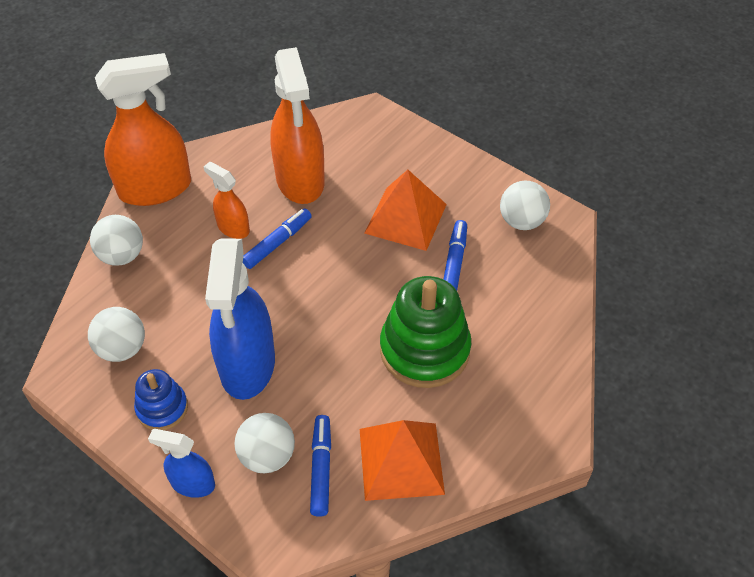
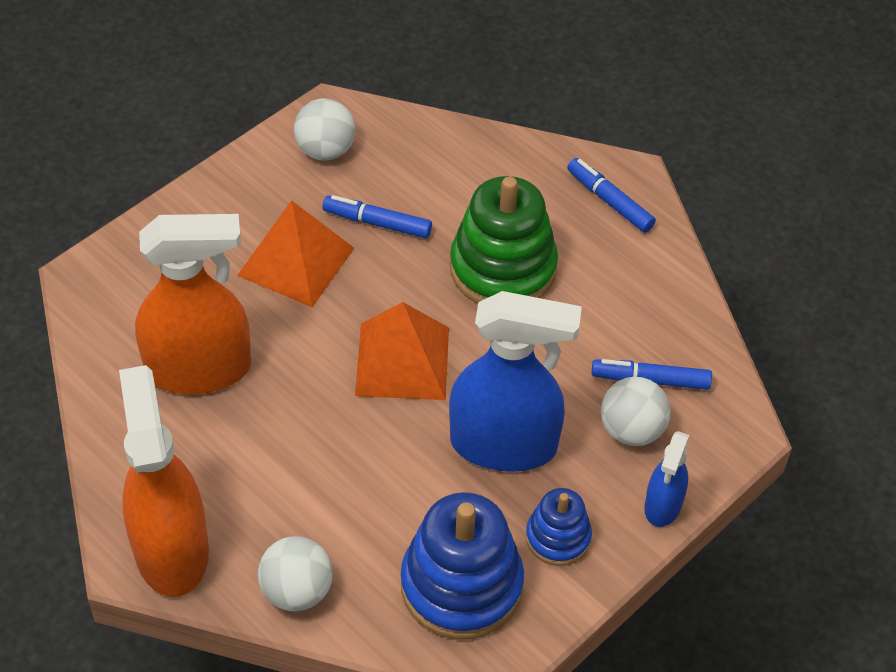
camera: 85 degrees left, 0 degrees up
(122, 349) = (461, 585): white ball -> blue stacking toy
(233, 228) = (272, 453): orange spray bottle -> none
(277, 243) = (310, 402): blue marker -> blue marker (609, 201)
(401, 461) = (645, 307): orange pyramid -> orange pyramid (402, 361)

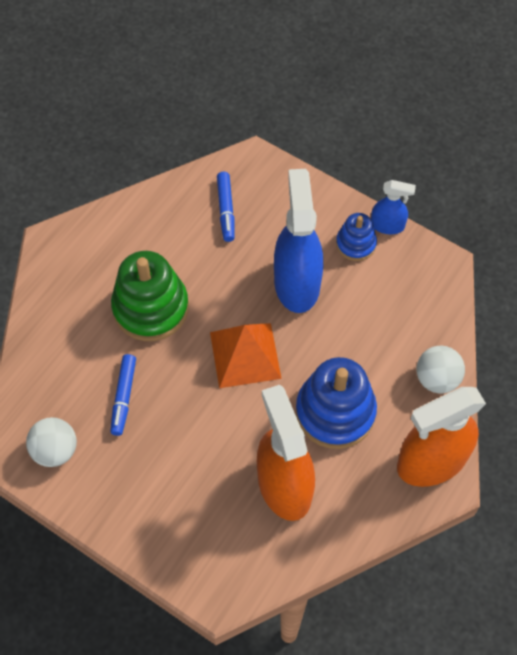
camera: 100 degrees left, 10 degrees up
(296, 261) = (171, 444): orange pyramid -> none
(461, 585) = (404, 289): blue stacking toy -> blue stacking toy (335, 412)
(609, 201) = (76, 252): blue marker -> none
(631, 430) = (267, 215): white ball -> none
(663, 506) = (317, 193): blue spray bottle -> blue spray bottle (387, 225)

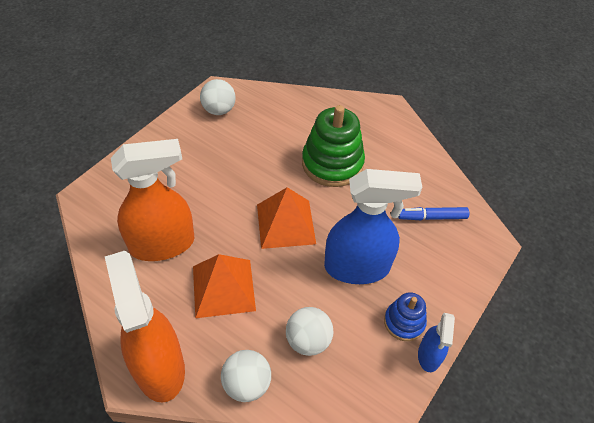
camera: 90 degrees right, 10 degrees down
(123, 397) = (255, 146): blue marker -> none
(335, 412) = (223, 288): blue stacking toy -> orange pyramid
(385, 327) = (308, 340): none -> white ball

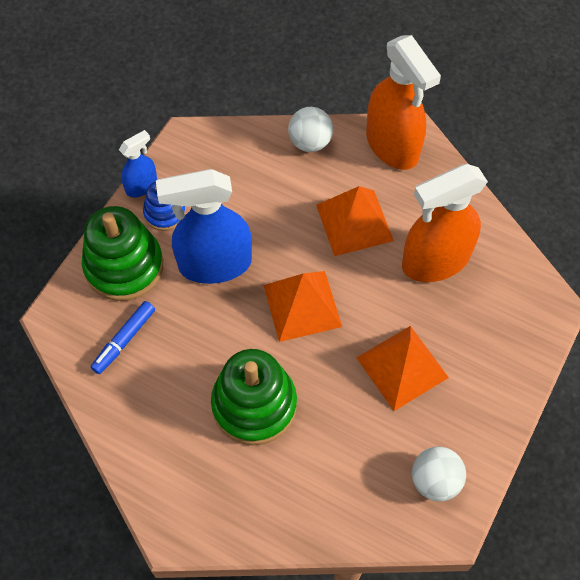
camera: 175 degrees right, 10 degrees up
(218, 172) = (402, 367): none -> orange pyramid
(308, 340) = (259, 184): white ball -> none
(429, 356) = (141, 186): blue spray bottle -> blue spray bottle turned 45 degrees clockwise
(432, 217) = (124, 340): blue marker -> blue marker turned 135 degrees clockwise
(438, 276) = (124, 266): none -> green stacking toy

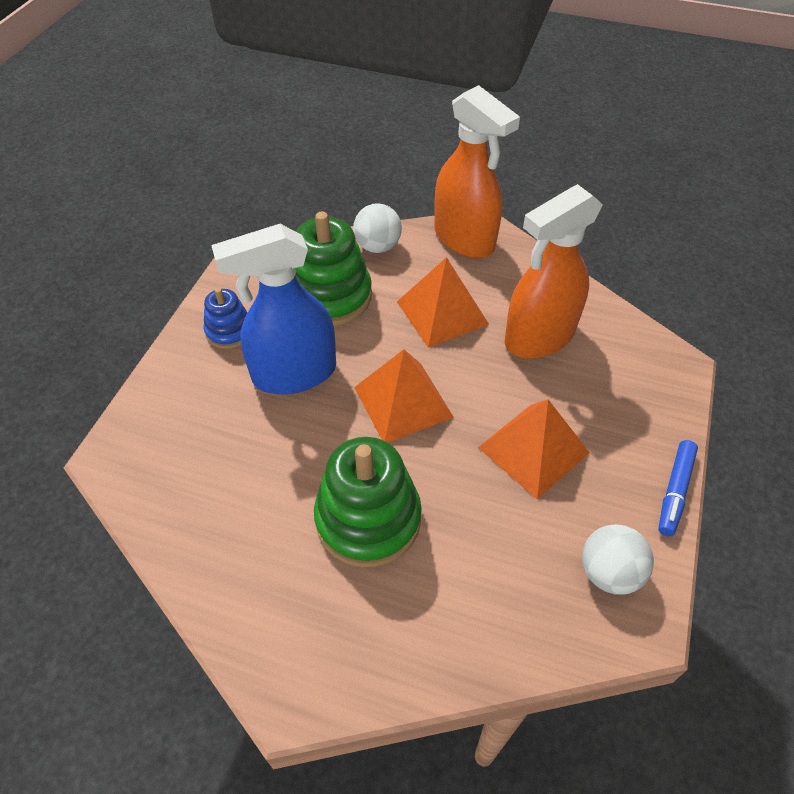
camera: 10 degrees left, 10 degrees down
(124, 266) = (188, 390): green stacking toy -> green stacking toy (330, 296)
(124, 340) = (196, 470): blue marker -> blue marker (674, 491)
(141, 186) = (200, 308): blue spray bottle -> none

